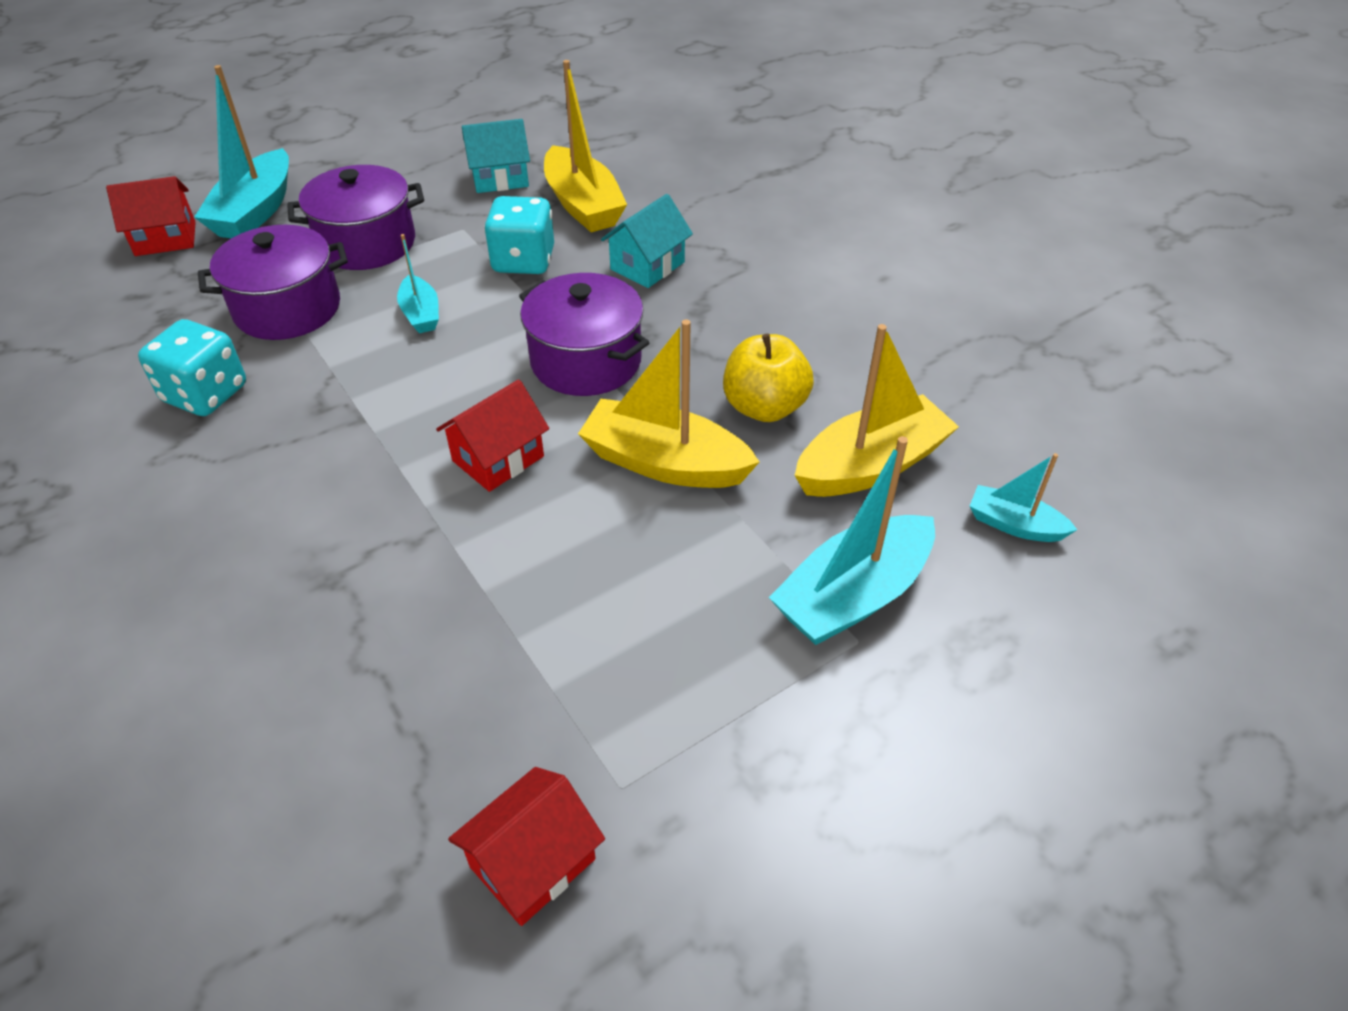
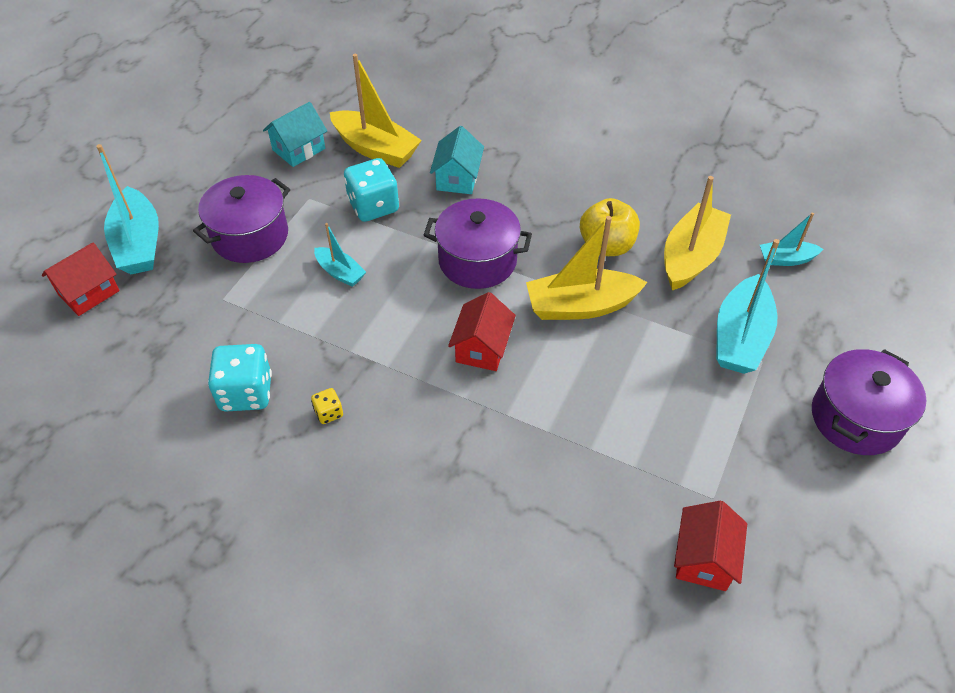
camera: 30 degrees left, 5 degrees up
(264, 452) = (329, 413): none -> yellow dice
(287, 309) = (242, 307): purple pot -> purple pot (856, 418)

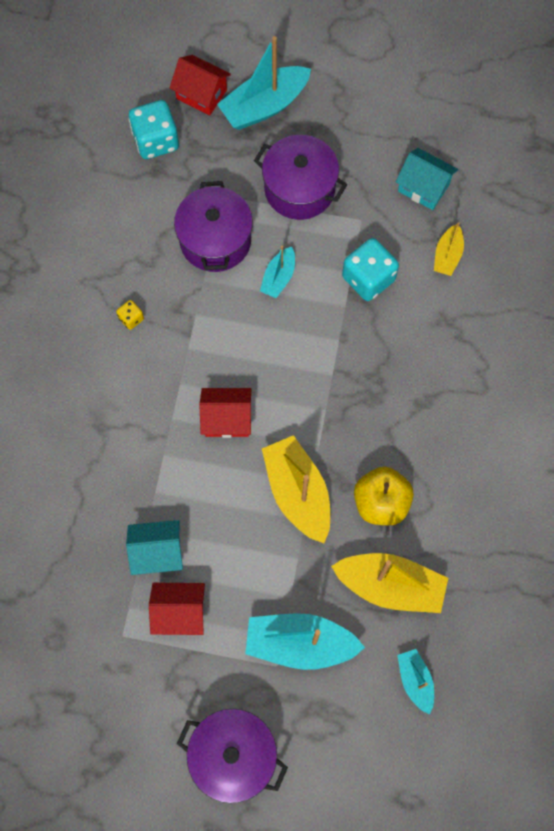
camera: 75 degrees right, 20 degrees up
(246, 393) = (135, 251): turquoise dice -> turquoise dice (156, 141)
(376, 149) = (447, 255): yellow boat -> yellow boat, size x0.55
(457, 178) = (430, 342): turquoise house -> turquoise house (158, 552)
(477, 260) = (327, 389): purple pot -> purple pot (215, 240)
(704, 558) = (66, 634): red house -> red house (180, 612)

